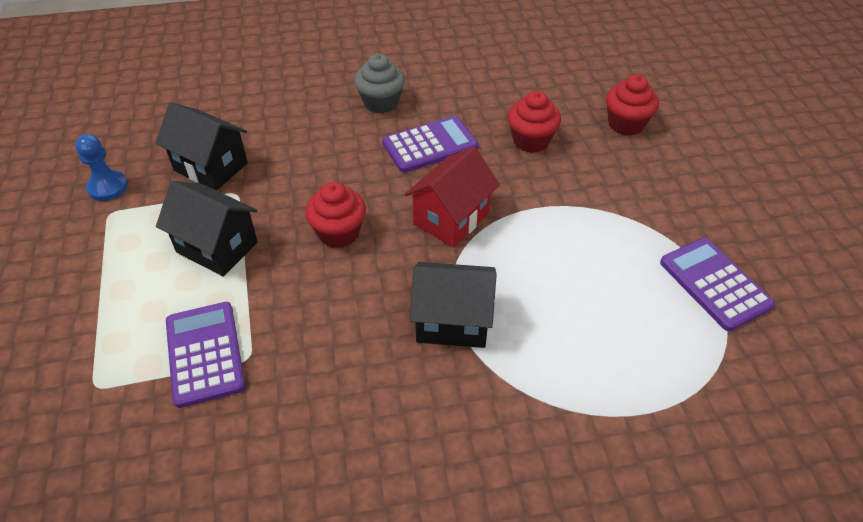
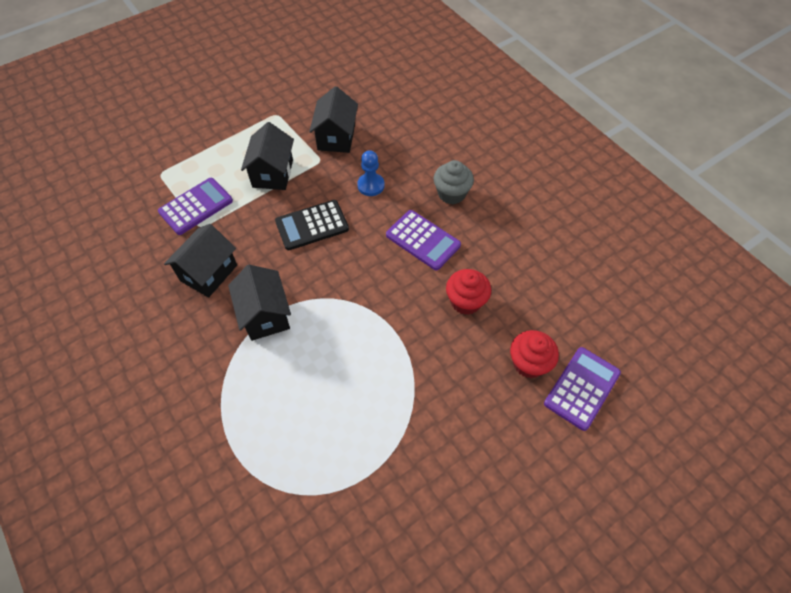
camera: 65 degrees right, 10 degrees up
(108, 187) = (295, 102): blue pawn -> blue pawn (371, 185)
(339, 233) = (312, 225): red cupcake -> black calculator
(342, 368) = (209, 273): none -> black house
(451, 218) = (355, 281): red house -> none
(714, 284) = (371, 474): purple calculator -> purple calculator (581, 388)

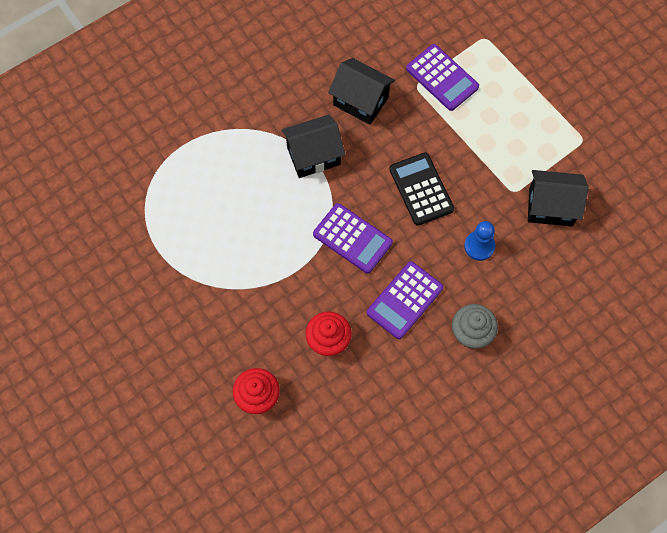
camera: 90 degrees right, 10 degrees up
(273, 173) = (491, 145): black house -> none
(581, 388) = (230, 445): purple calculator -> purple calculator (352, 238)

